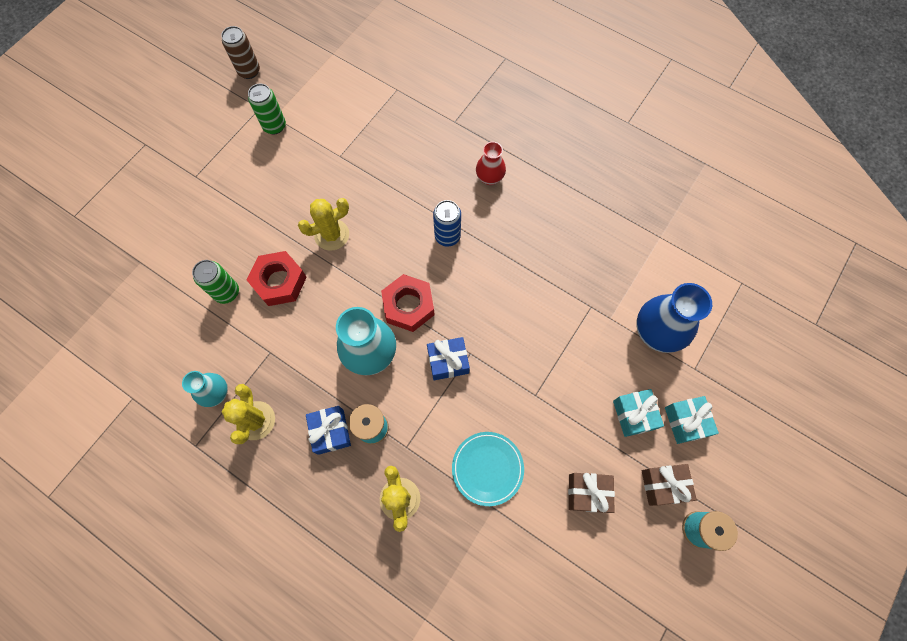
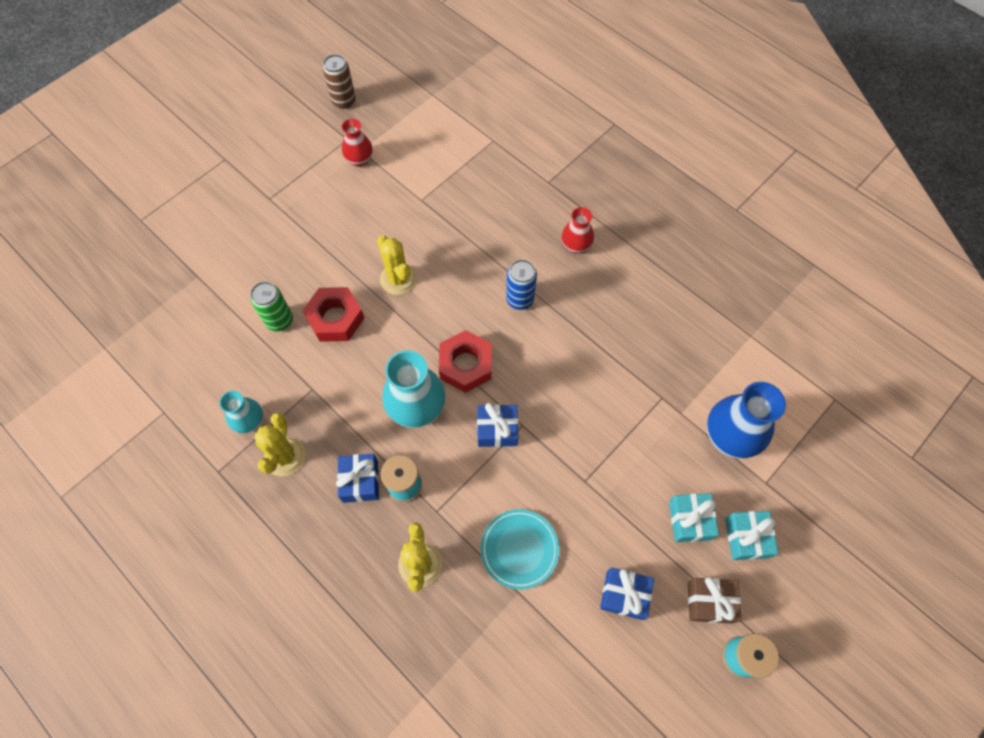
camera: 10 degrees right, 5 degrees down
(274, 126) = (359, 160): green can -> red vase
(332, 235) = (398, 279): yellow cactus -> yellow cactus turned 75 degrees clockwise
(588, 493) = (624, 595): brown gift -> blue gift

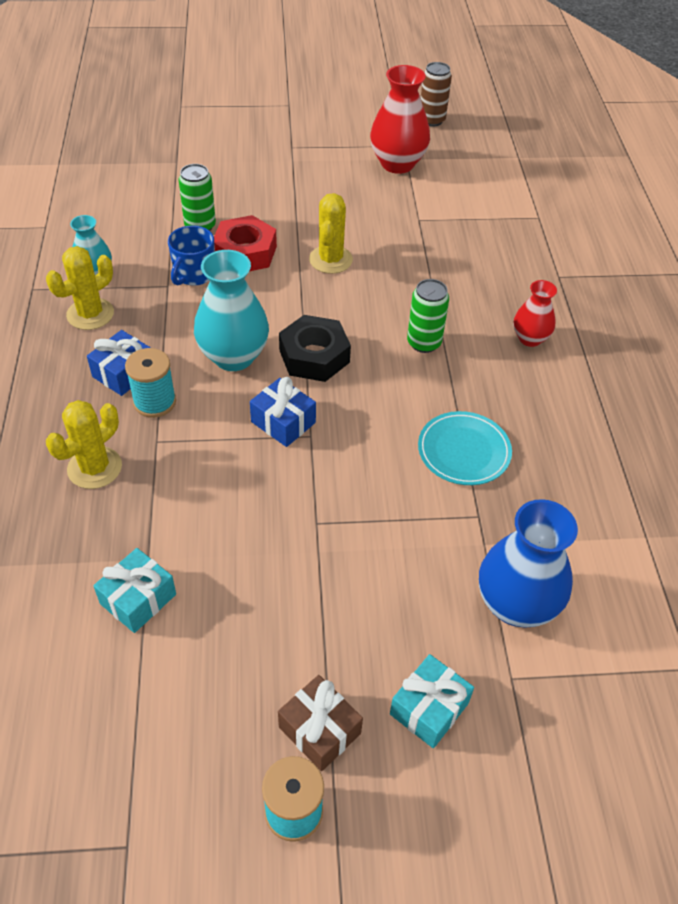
camera: 40 degrees right, 15 degrees down
(320, 365) = (194, 274): none -> blue mug
(359, 160) = (397, 164): red vase -> red vase, size x1.72
(466, 365) = (314, 356): red nut -> black nut
(519, 549) = (190, 526): turquoise plate -> turquoise plate (464, 451)
(520, 299) = (424, 343): blue can -> green can
(624, 595) = (240, 646): blue gift -> none
(689, 520) = (384, 641): turquoise gift -> turquoise gift (138, 599)

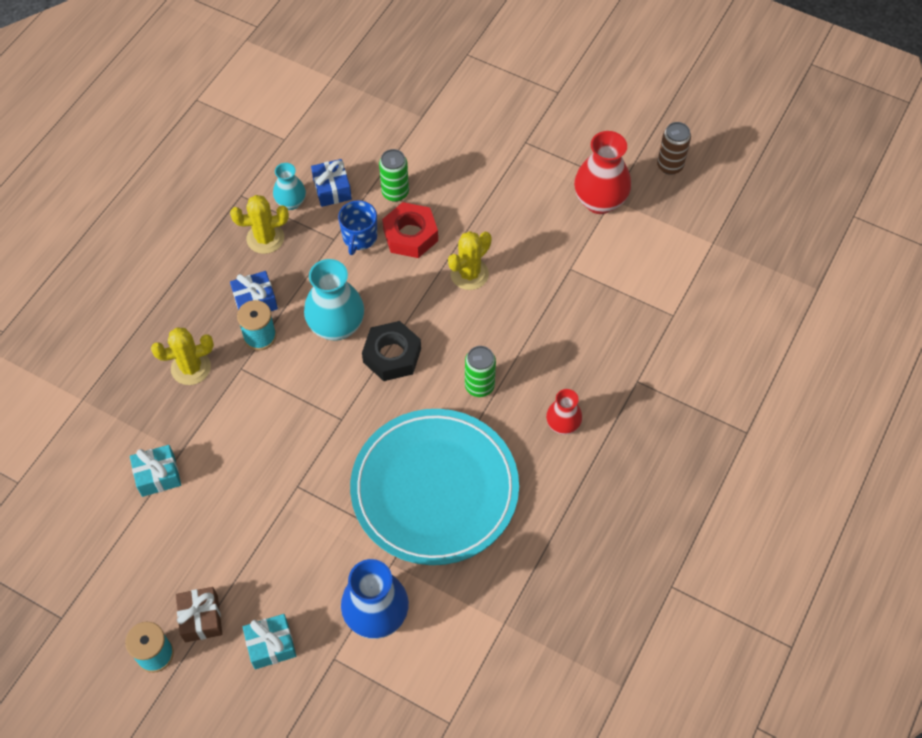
camera: 35 degrees right, 10 degrees up
(194, 274) = (359, 237): blue mug -> blue mug turned 45 degrees counterclockwise
(283, 422) = (331, 398): blue gift -> blue gift (332, 189)
(464, 451) = (434, 489): turquoise plate -> turquoise plate, size x2.23

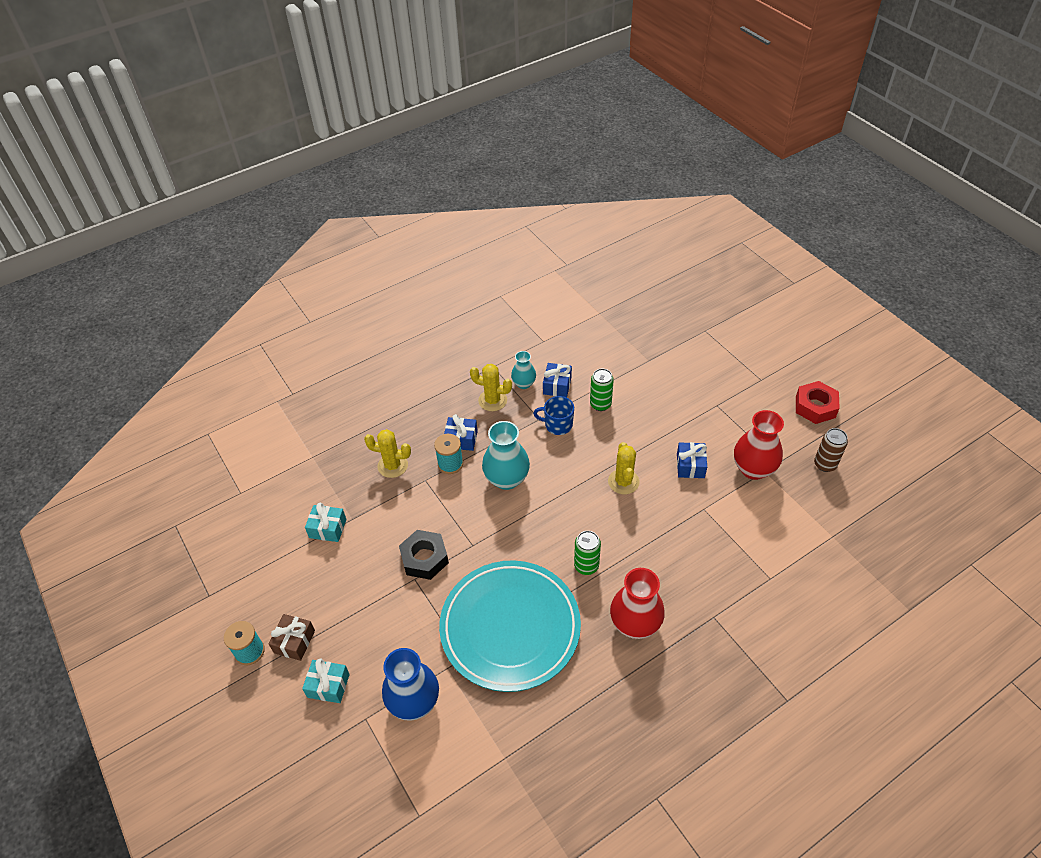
camera: 30 degrees right, 10 degrees down
(359, 237) = (557, 425): blue mug -> blue mug turned 60 degrees clockwise
(392, 355) = (534, 516): black nut -> black nut (424, 558)
(410, 235) = (595, 437): red nut -> red nut (815, 407)
(469, 274) = (623, 482): yellow cactus -> yellow cactus turned 75 degrees counterclockwise
(532, 225) = (690, 466): none -> blue gift
(563, 425) = (635, 624): red vase -> red vase, size x1.72

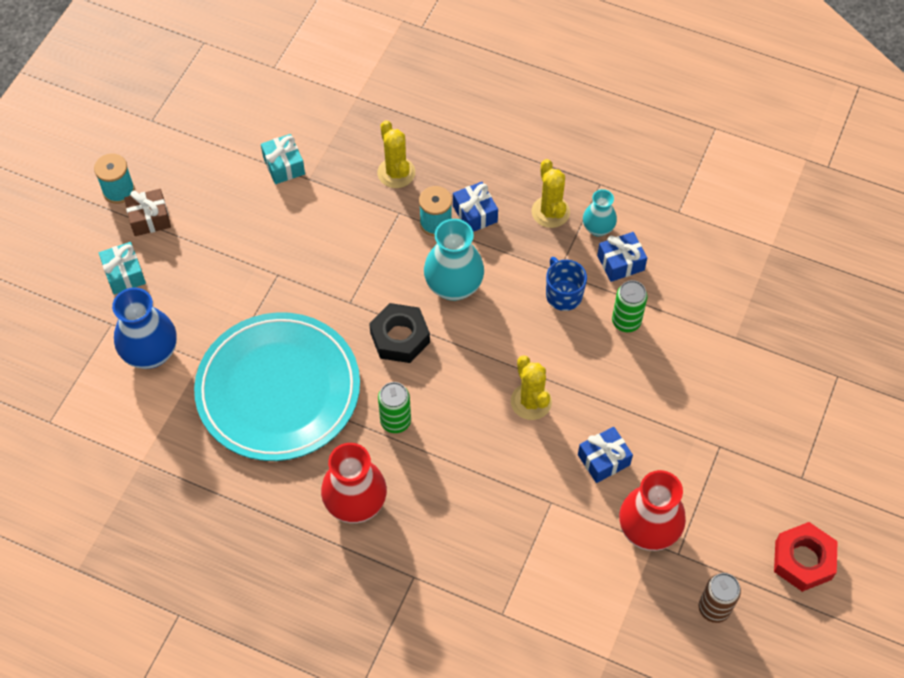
camera: 55 degrees right, 10 degrees up
(424, 558) = (306, 269): black nut -> black nut (400, 337)
(623, 482) = (531, 401): yellow cactus -> yellow cactus turned 75 degrees counterclockwise

